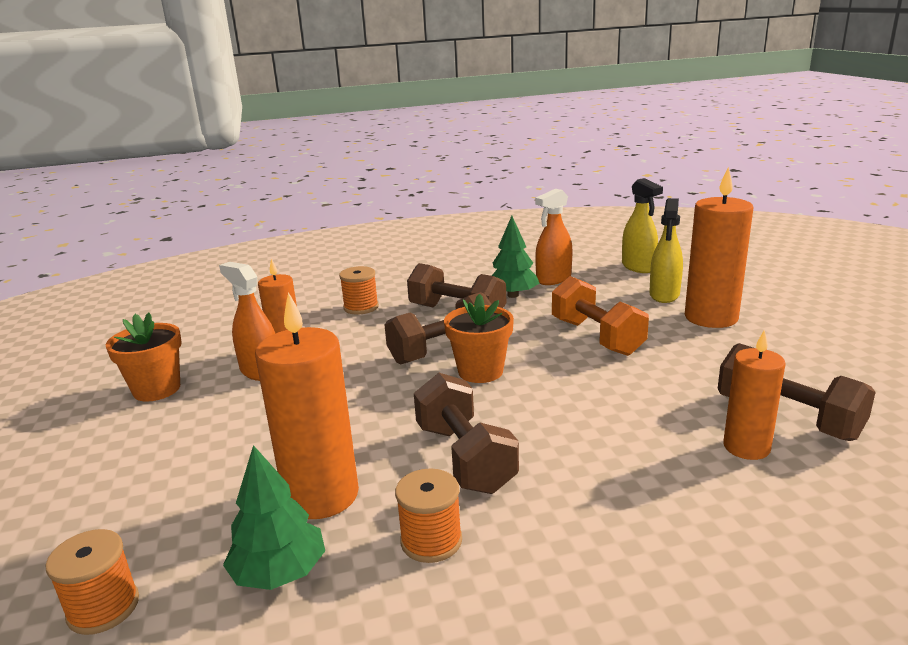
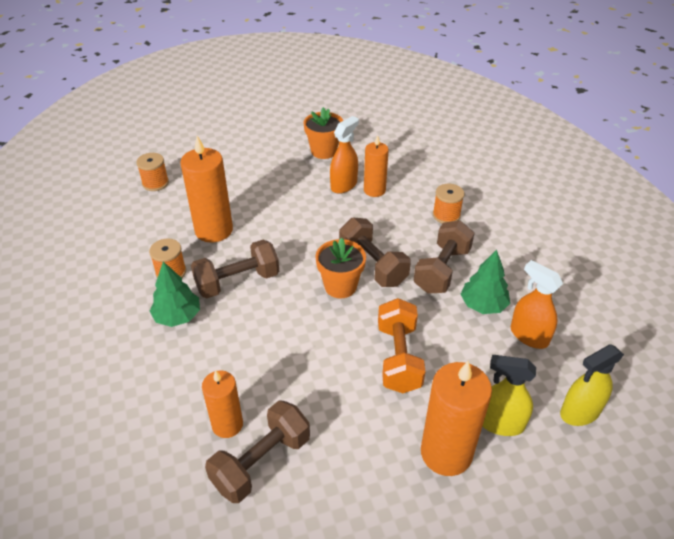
camera: 85 degrees right, 20 degrees up
(279, 573) = (162, 226): green tree -> green tree (177, 316)
(596, 337) = (399, 358): orange dumbbell -> orange dumbbell turned 60 degrees counterclockwise

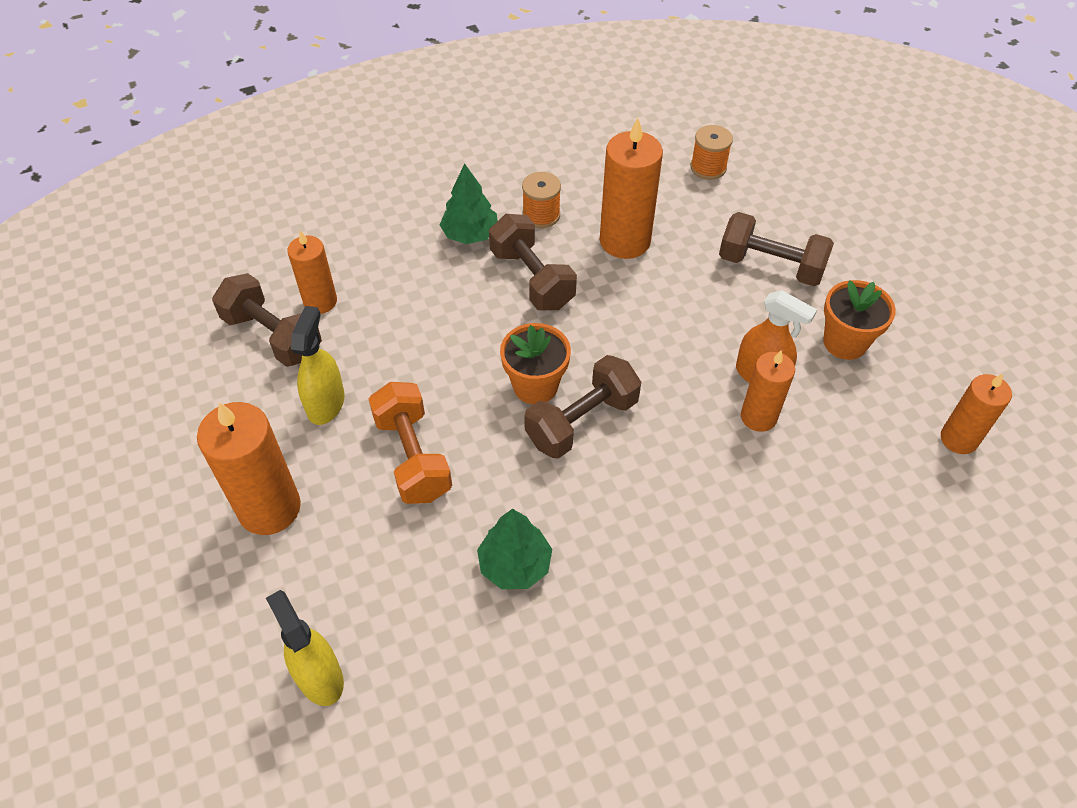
camera: 85 degrees right, 10 degrees up
(393, 126) = (959, 439): none -> orange candle
(399, 358) = (412, 457): orange dumbbell -> orange dumbbell turned 75 degrees clockwise
(442, 270) = (584, 511): brown dumbbell -> brown dumbbell (770, 266)
(446, 215) = (717, 520): orange spool -> none
(500, 423) = (307, 571): yellow spray bottle -> yellow spray bottle (326, 403)
(529, 335) = (457, 624): orange spray bottle -> none

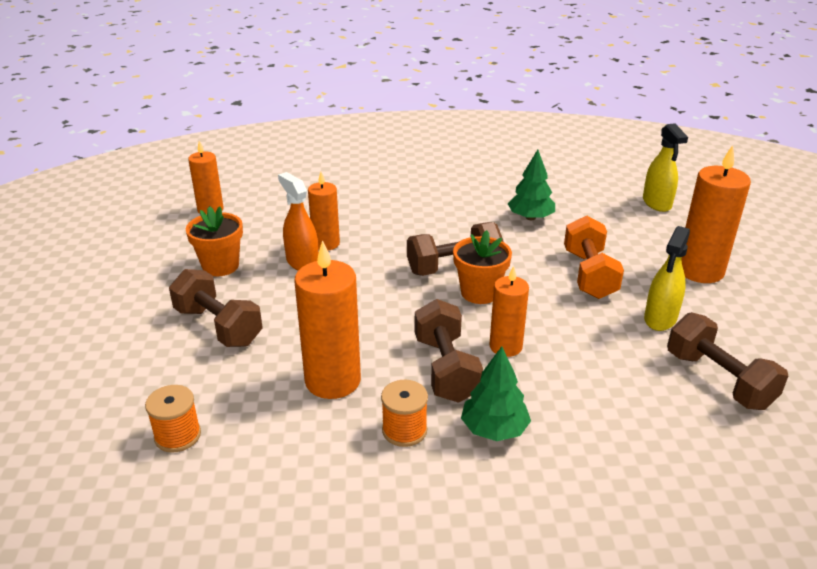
camera: 160 degrees left, 20 degrees down
(320, 301) = (671, 400): orange candle -> orange candle (505, 346)

